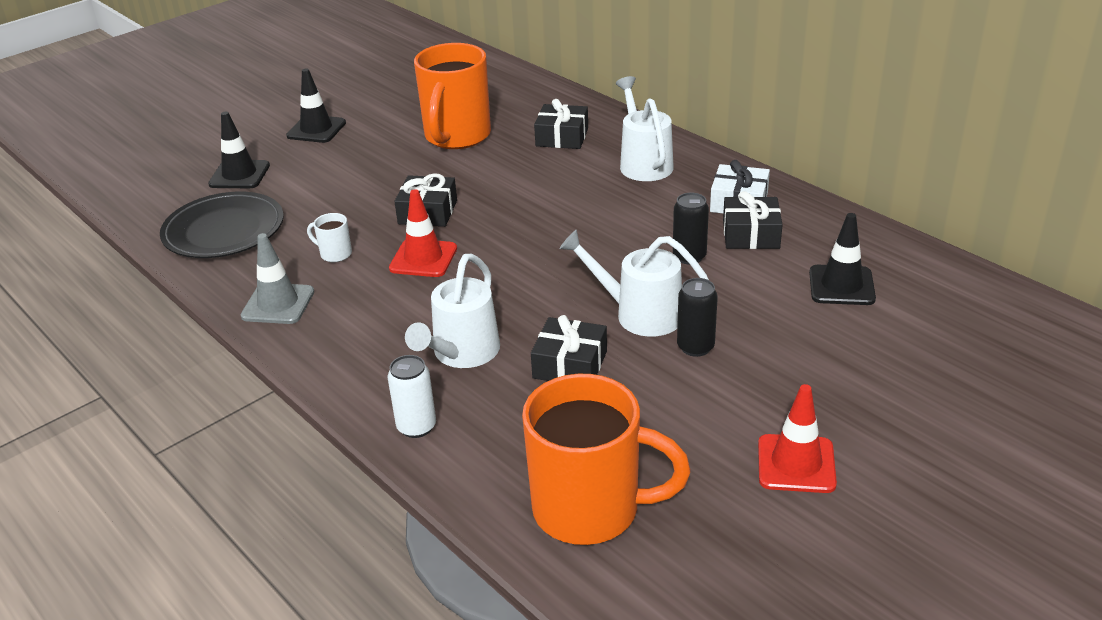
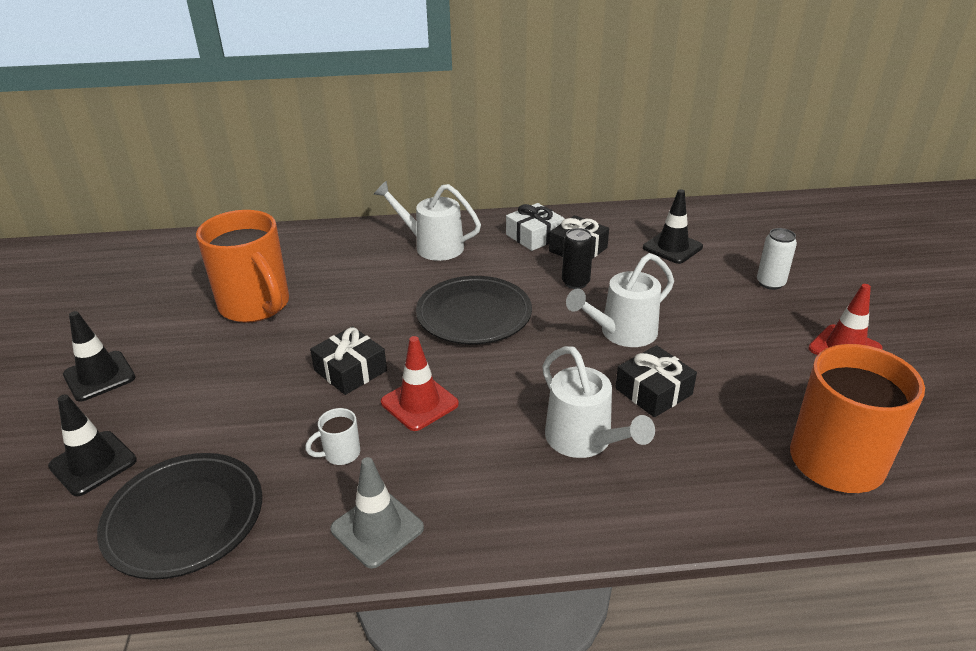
camera: 55 degrees left, 0 degrees up
(416, 427) = (664, 511): white can -> white can (770, 283)
(562, 137) = (342, 261): black gift -> none
(568, 229) = (474, 314): none -> black plate
(695, 347) = (685, 328): black can -> none

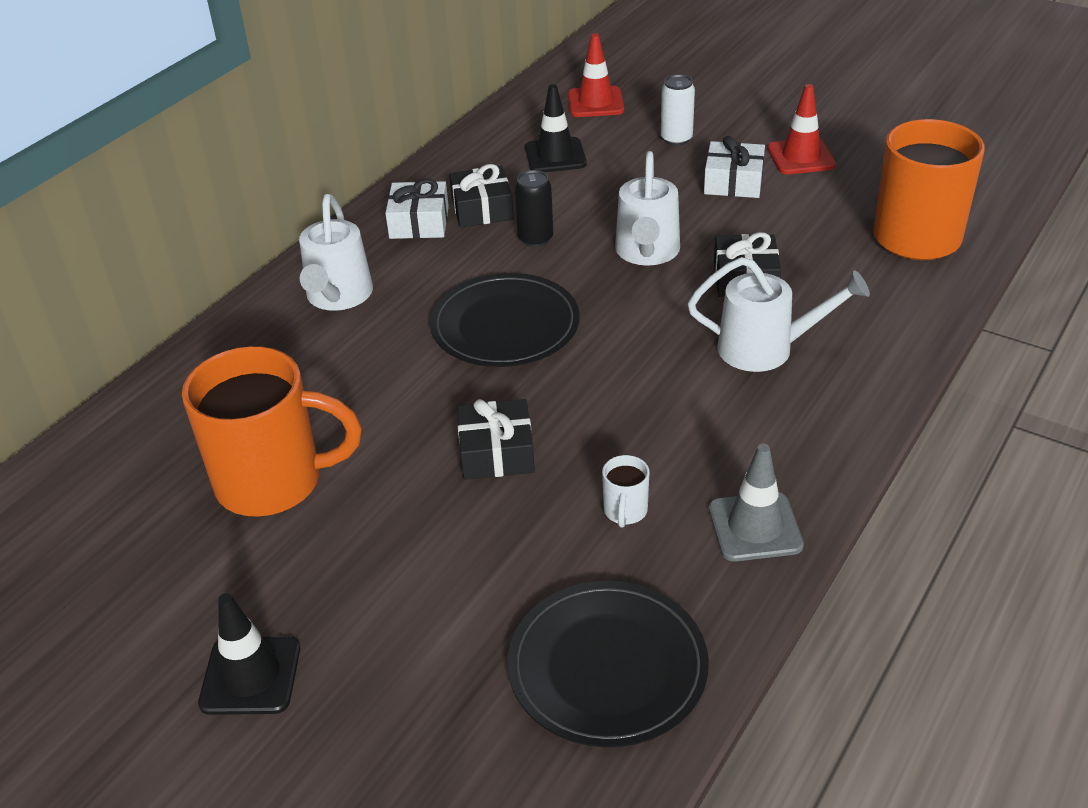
camera: 50 degrees left, 5 degrees up
(93, 463) = (431, 725): black traffic cone -> none
(419, 403) = (606, 425): red traffic cone -> red traffic cone (595, 102)
(432, 246) = (338, 297): white watering can -> white watering can turned 60 degrees counterclockwise
(760, 331) = (733, 182): none -> white gift

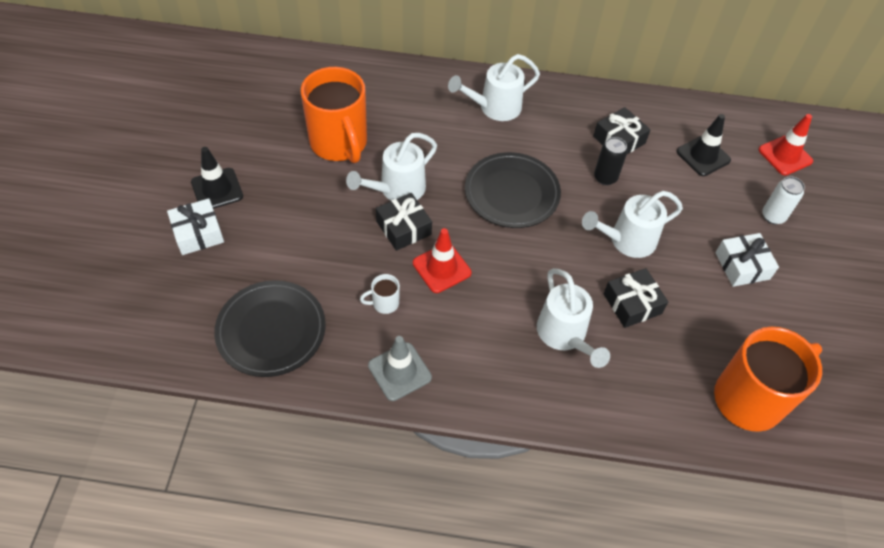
camera: 60 degrees right, 15 degrees up
(418, 440) = (397, 190): none -> white watering can
(419, 222) = (585, 115): white gift -> white gift (198, 233)
(801, 157) = (805, 299): red traffic cone -> red traffic cone (441, 268)

